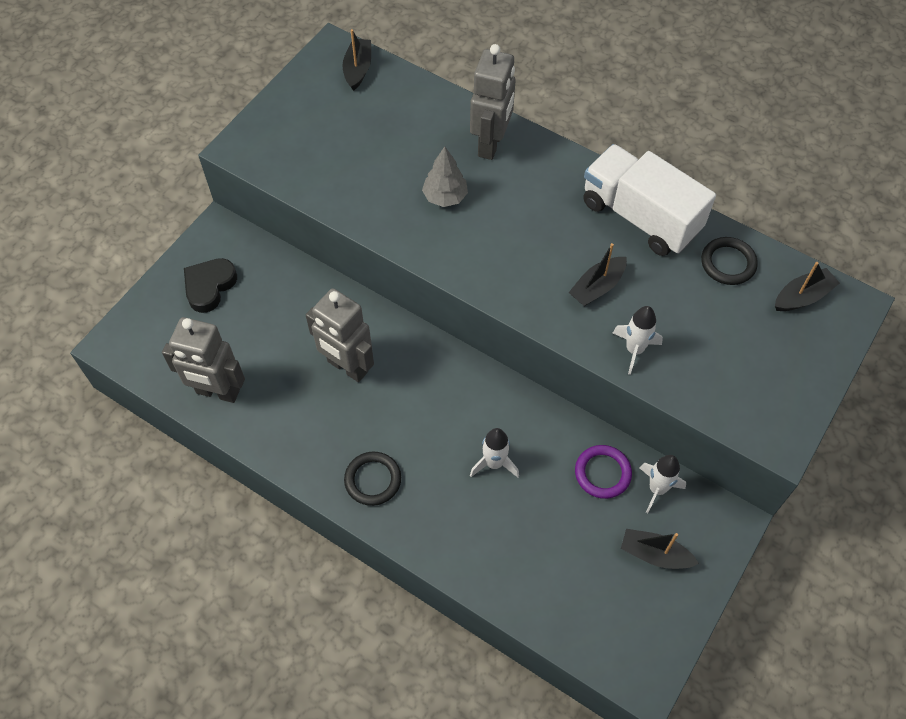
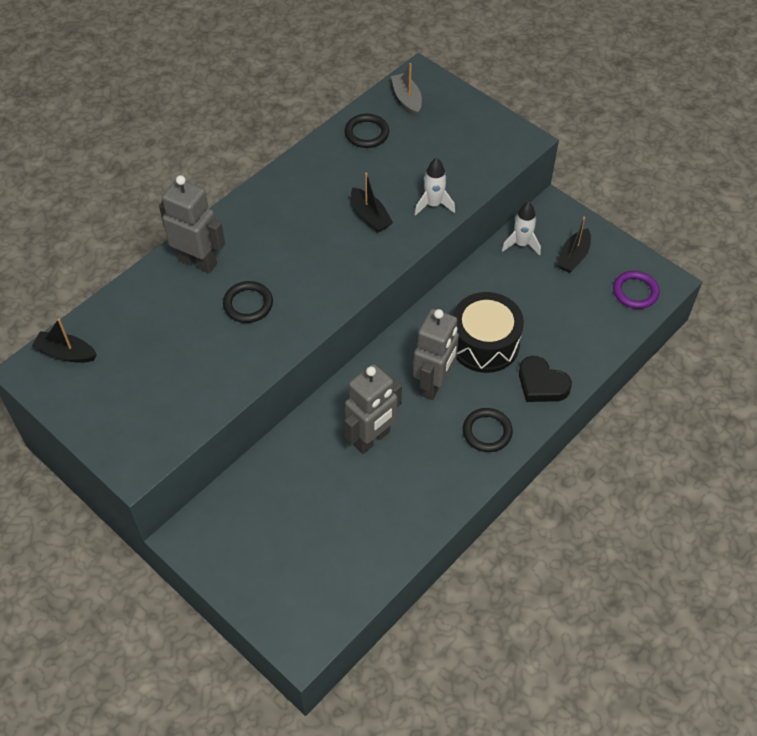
camera: 80 degrees left, 5 degrees down
(209, 286) = (253, 550): black heart -> black heart (541, 384)
(217, 392) = (377, 550): grey robot -> grey robot (434, 384)
(445, 197) = (248, 304): grey tree -> black ring
(494, 463) = (484, 343): white rocket -> black drum
(602, 473) = (503, 274): purple ring -> purple ring (635, 292)
(640, 216) = (307, 176): white truck -> none
(802, 297) = (407, 99): black boat -> grey boat

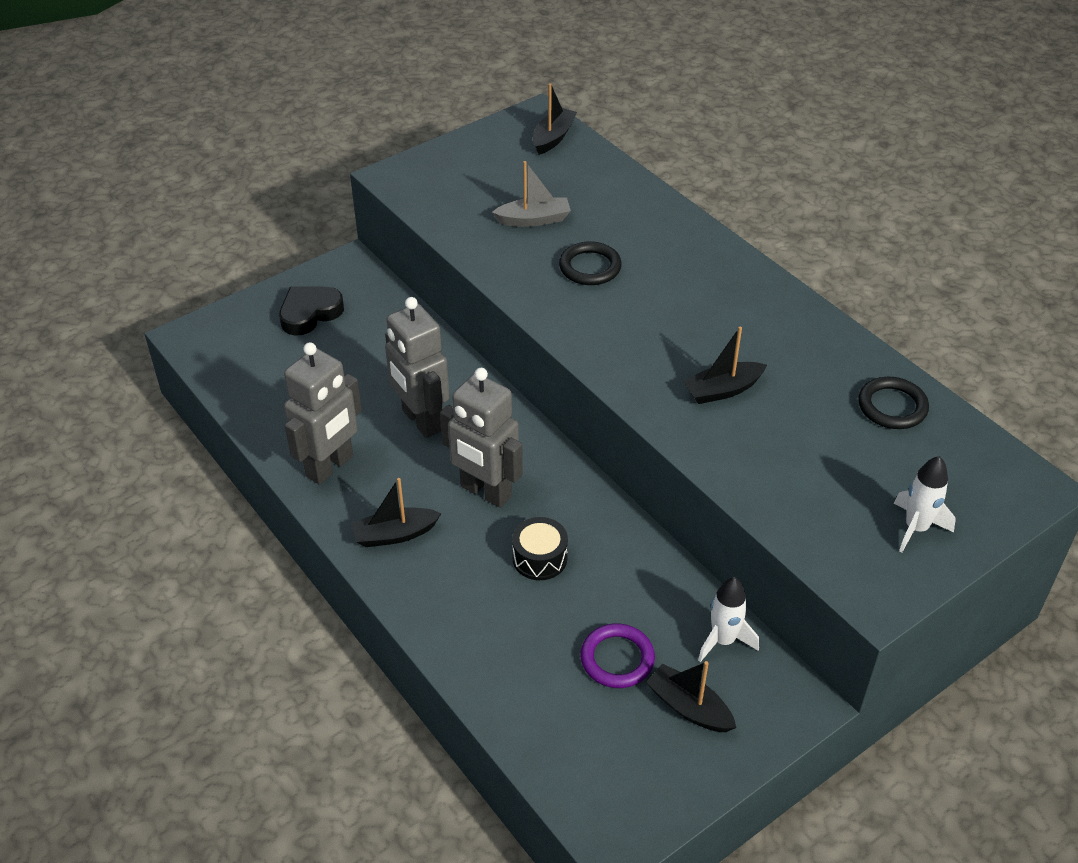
camera: 100 degrees right, 10 degrees down
(198, 262) = (665, 233): grey robot -> grey robot (330, 466)
(407, 99) = (971, 462): grey boat -> grey boat (534, 220)
(433, 205) = (738, 460): white rocket -> white rocket (916, 528)
(484, 343) = (539, 558): black drum -> black drum, size x0.54
(487, 432) = (395, 534): black ring -> black boat
(541, 384) = (453, 611): black heart -> black heart (310, 313)
(635, 292) = (601, 781): purple ring -> purple ring (617, 659)

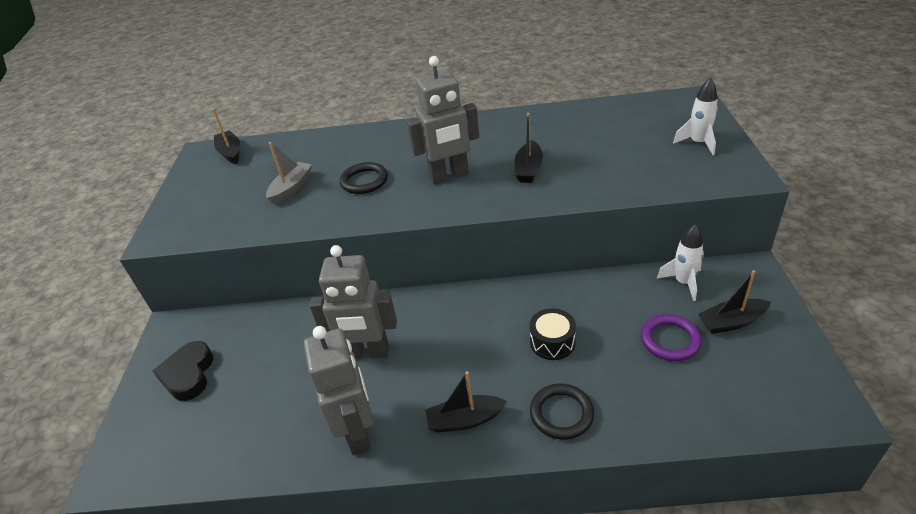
camera: 50 degrees left, 5 degrees down
(395, 534) = (465, 420): black boat -> black boat turned 60 degrees clockwise
(485, 492) = (467, 345): grey robot -> grey robot (449, 176)
(892, 406) = (597, 117): black ring -> black ring (561, 413)

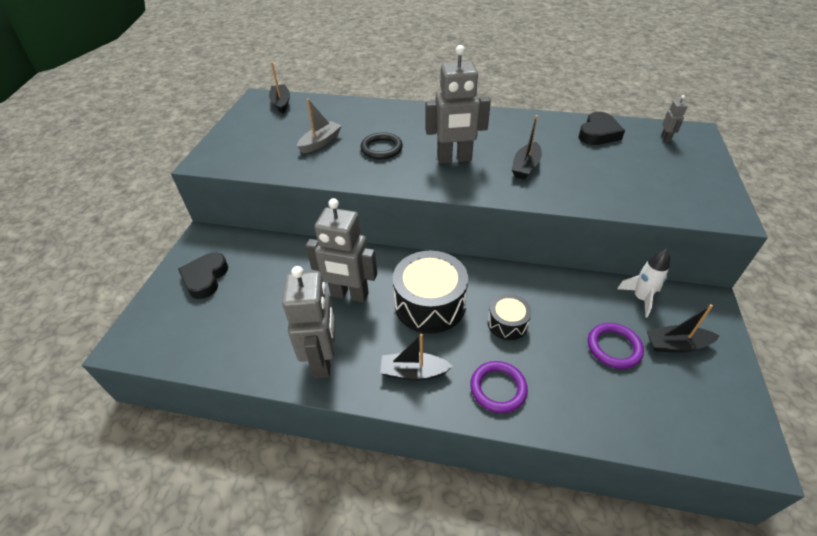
camera: 10 degrees right, 5 degrees up
(462, 342) = (430, 304): none -> black drum
(561, 413) = (498, 388): black ring -> purple ring
(594, 118) = (598, 133): none -> black heart
(664, 110) = (665, 138): none -> grey robot
(698, 143) = (689, 174): white rocket -> none

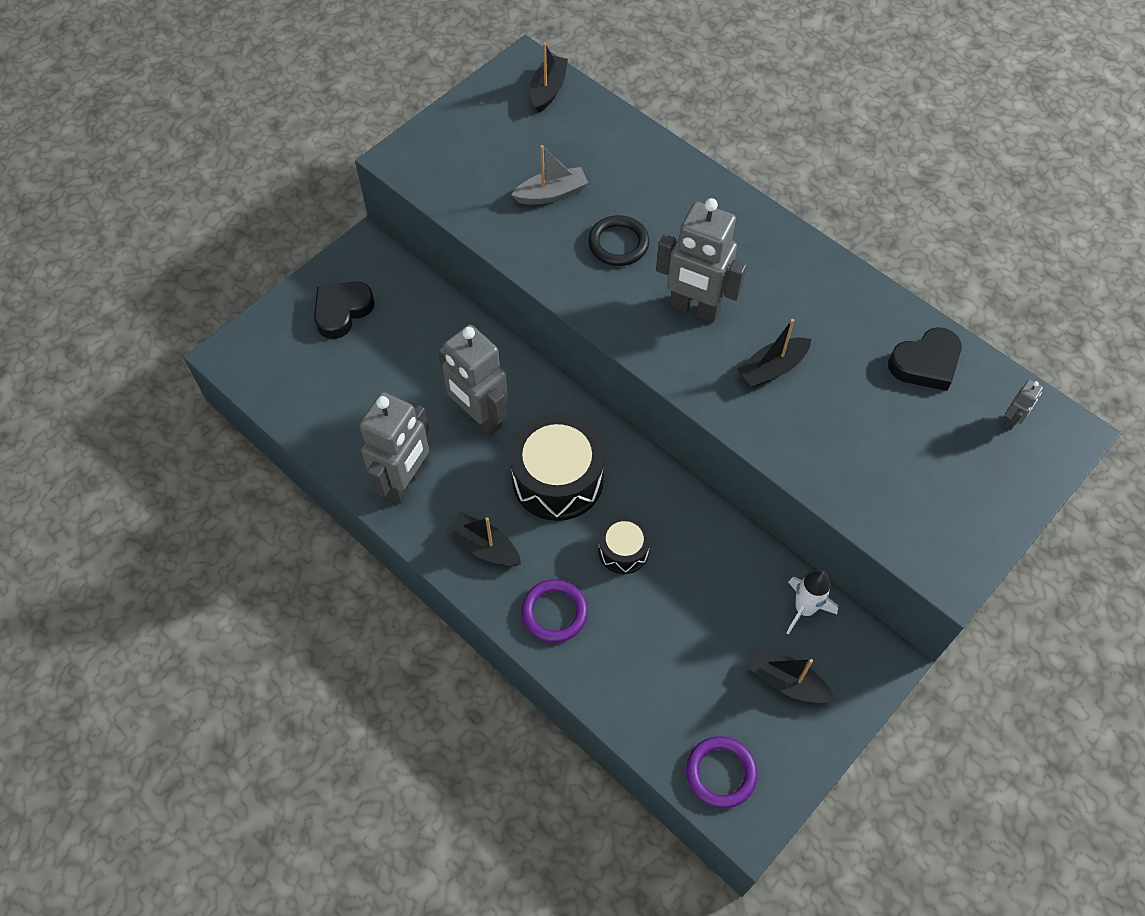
camera: 30 degrees right, 15 degrees up
(614, 347) = (714, 643): purple ring -> purple ring (720, 773)

